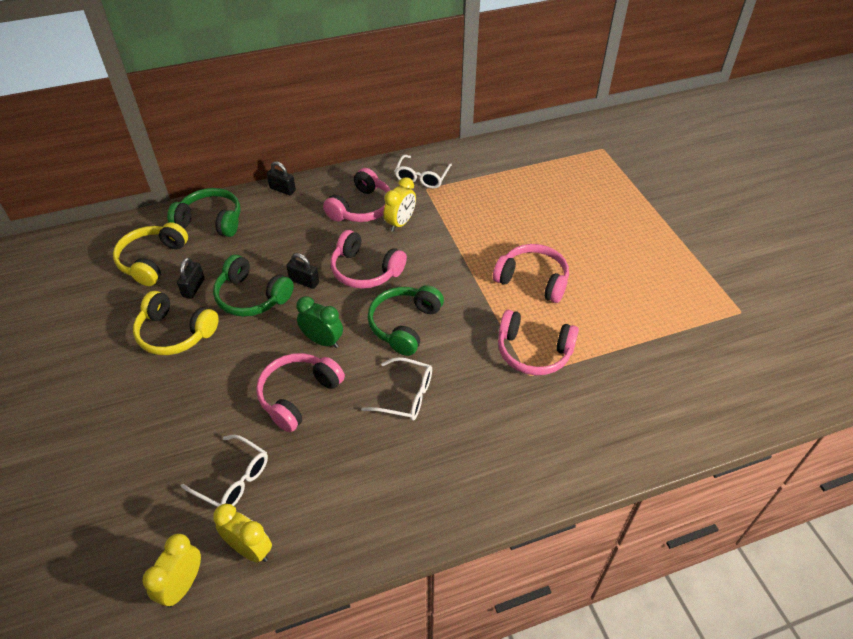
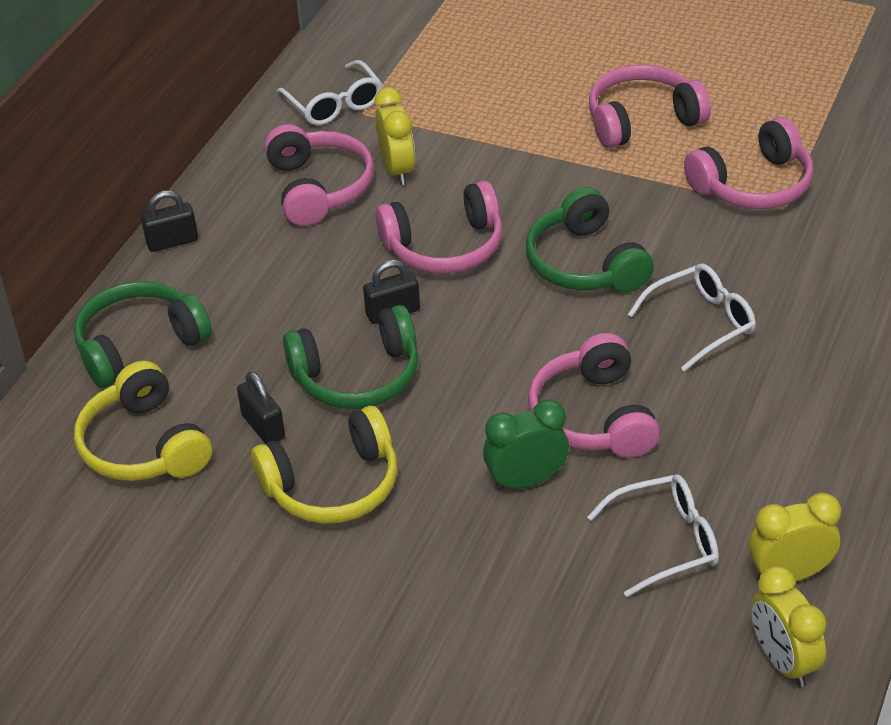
camera: 45 degrees left, 5 degrees down
(322, 341) = (524, 349): green clock -> green clock (526, 481)

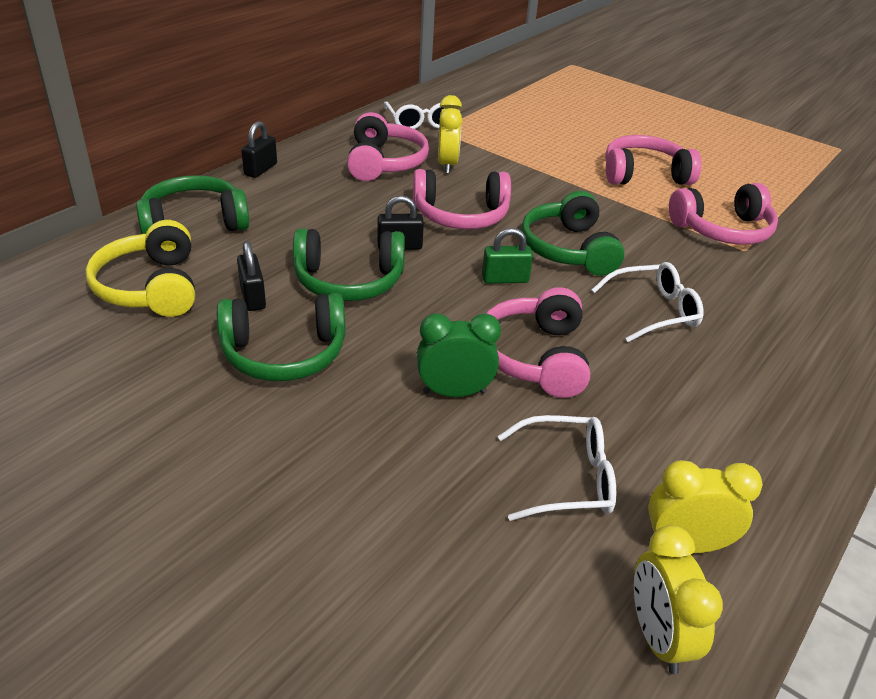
camera: 10 degrees right, 5 degrees down
(172, 242) = (260, 169): black padlock -> black padlock turned 60 degrees counterclockwise
(333, 485) = (284, 353): yellow headphones -> green headphones
(528, 325) = (505, 279): none -> green padlock

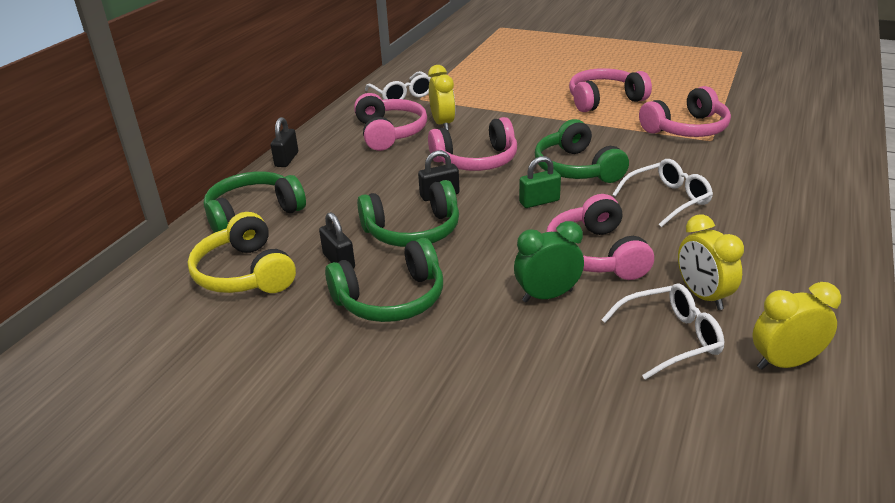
camera: 10 degrees left, 5 degrees down
(657, 637) = (800, 433): yellow clock -> yellow clock (702, 296)

